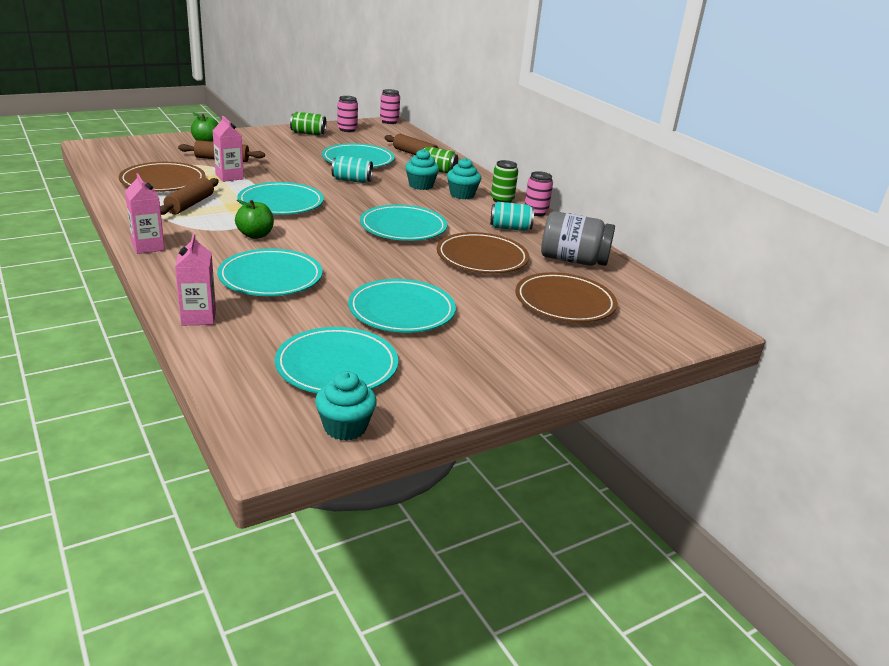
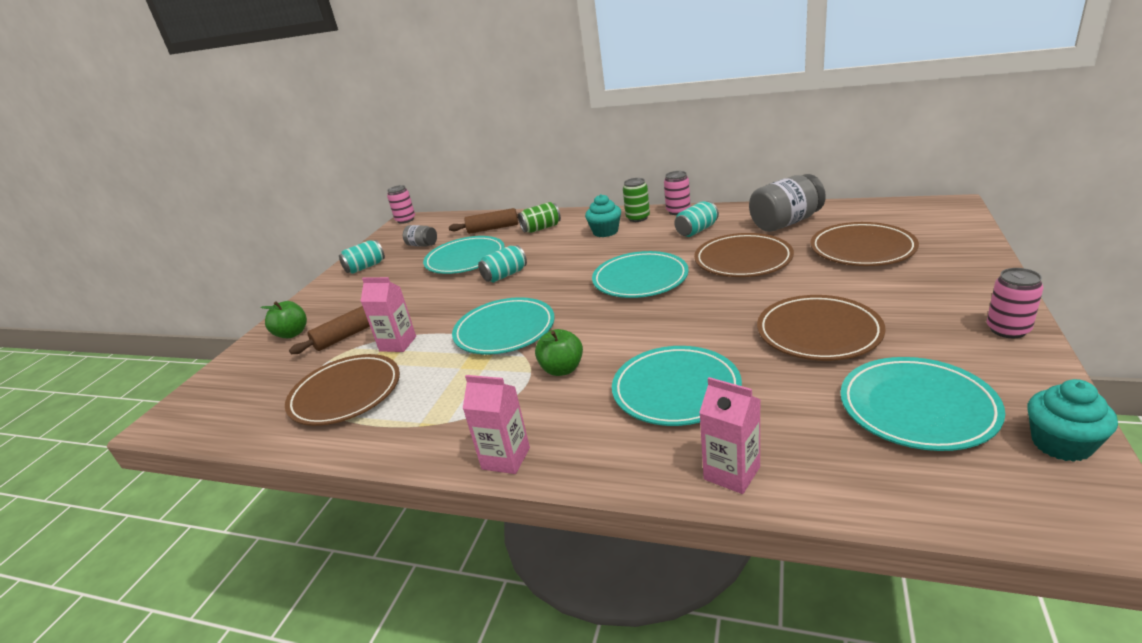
camera: 35 degrees left, 0 degrees up
(190, 204) = (432, 392): brown rolling pin -> none
(308, 133) = (365, 267): green can -> turquoise can
(347, 129) = (389, 245): pink can -> pink can (1008, 330)
(360, 140) = (422, 245): none -> grey jar
(401, 311) = (818, 332): turquoise plate -> brown plate
(421, 185) = (562, 245): turquoise cupcake -> none

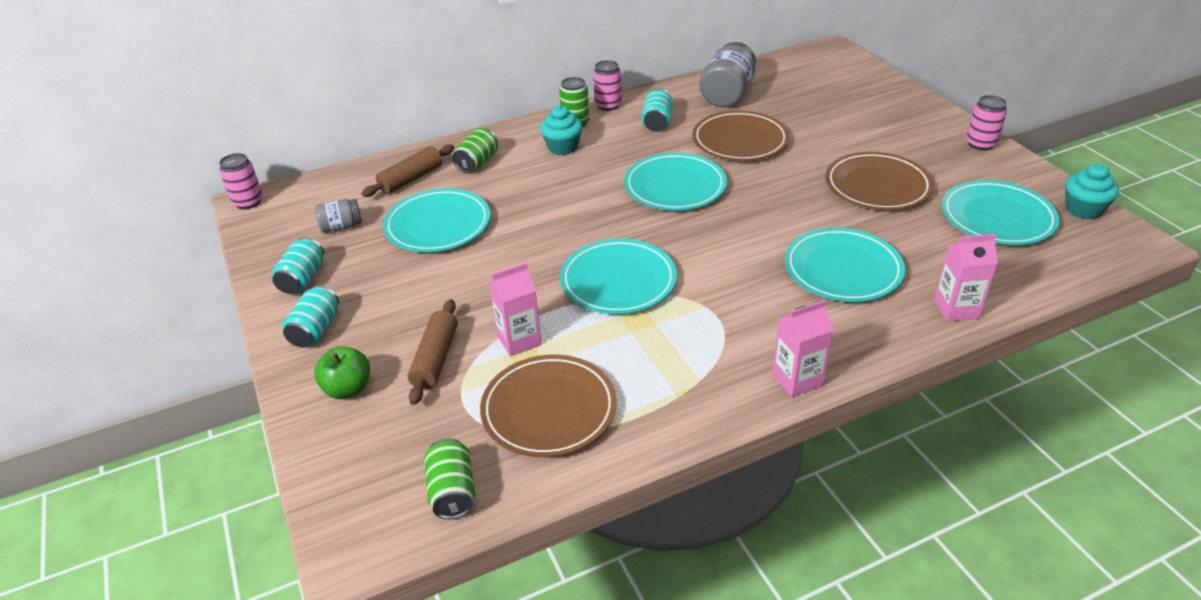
camera: 45 degrees left, 10 degrees up
(239, 415) = (452, 491): none -> green can
(505, 275) = (522, 227): turquoise can -> turquoise can (315, 330)
(562, 369) = (730, 292): green apple -> none
(862, 249) = (819, 105): brown plate -> none

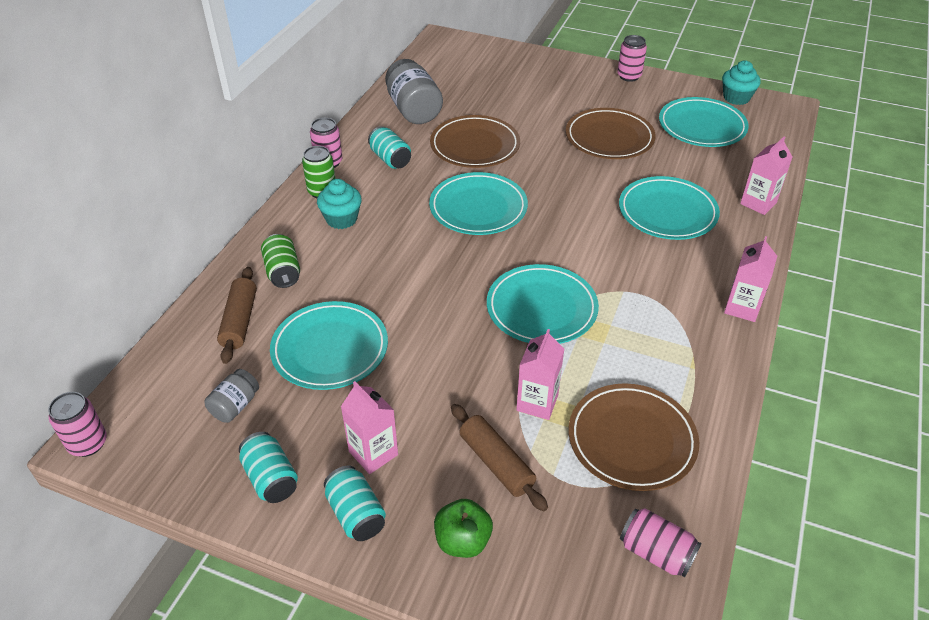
camera: 45 degrees left, 5 degrees up
(374, 302) = (373, 453): none -> pink carton
(452, 491) = (656, 552): green can -> pink can

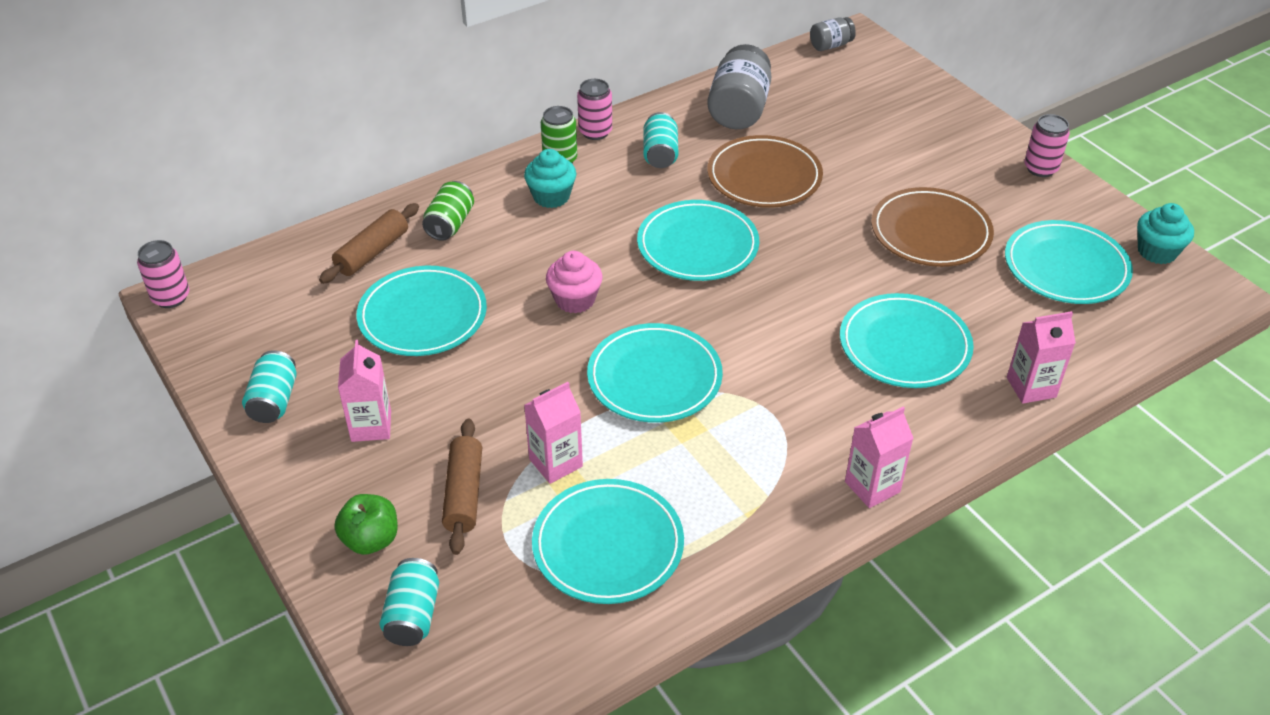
camera: 35 degrees right, 0 degrees up
(235, 406) = (302, 325): grey jar -> grey jar (830, 45)
(356, 514) = (310, 467): turquoise can -> turquoise can (413, 615)
(432, 282) = (575, 300): none -> pink cupcake
(631, 440) = (608, 545): brown plate -> turquoise plate
(656, 552) = (522, 651): pink can -> none

